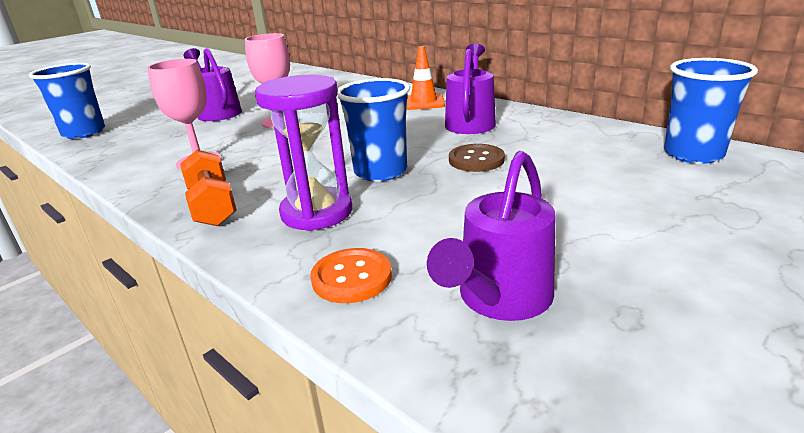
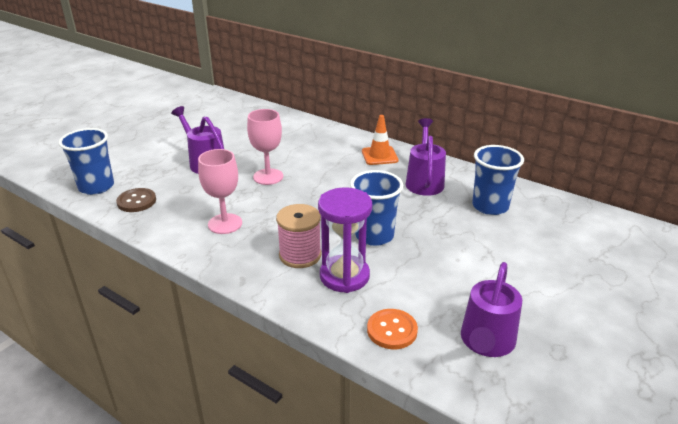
camera: 10 degrees left, 5 degrees up
(212, 206) = (263, 270): orange dumbbell -> none
(270, 191) = (300, 255): none -> pink spool
(476, 160) = (440, 224): brown button -> brown button (136, 201)
(693, 154) = (585, 220): blue cup -> blue cup (490, 206)

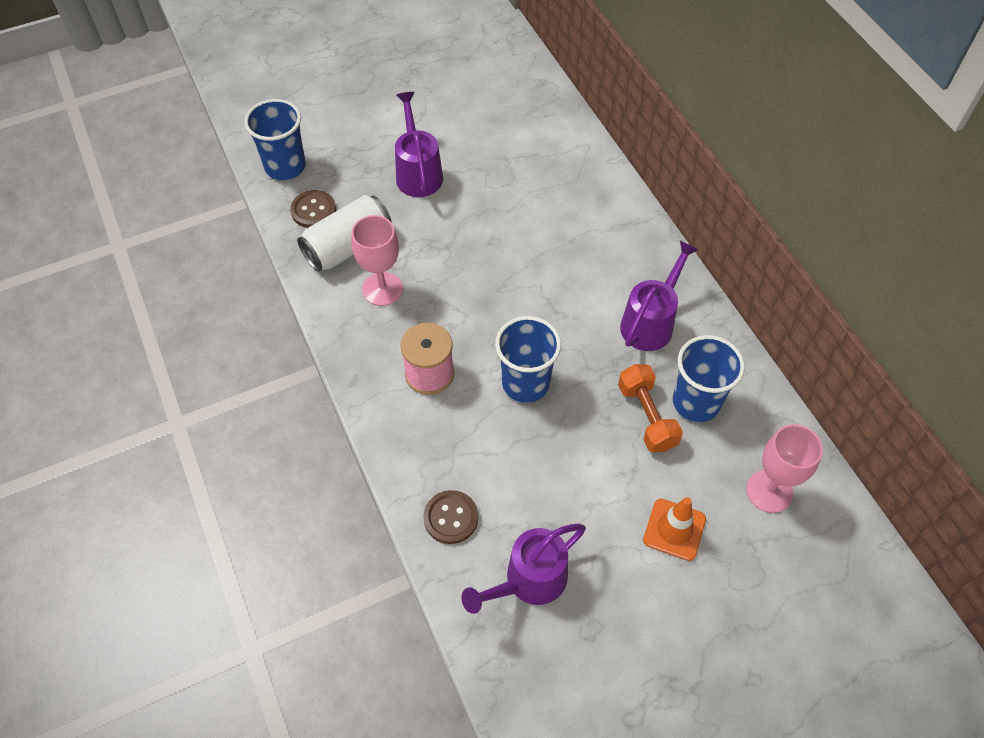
camera: 30 degrees right, 25 degrees up
(179, 211) = (348, 246): none -> white can
(268, 177) = (473, 230): pink goblet -> pink goblet (769, 491)
(344, 276) = (454, 425): purple hourglass -> none
(379, 156) = (630, 250): orange traffic cone -> orange traffic cone (674, 529)
(392, 330) = (451, 518): orange button -> brown button
(468, 223) = (646, 416): none -> orange dumbbell

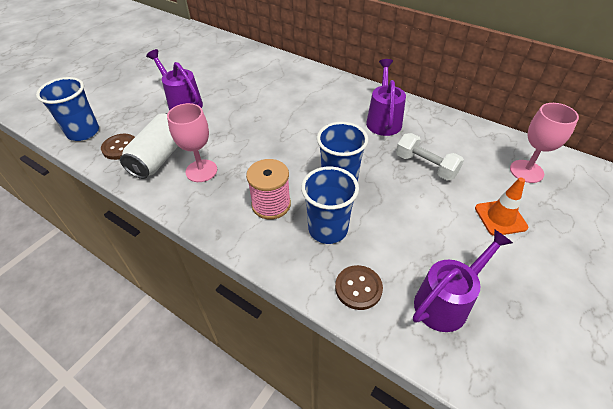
camera: 30 degrees left, 10 degrees down
(528, 581) = (447, 301): purple watering can -> purple watering can turned 150 degrees counterclockwise
(646, 416) = (425, 166): orange dumbbell -> white dumbbell
(696, 402) = (444, 146): blue cup -> blue cup (328, 229)

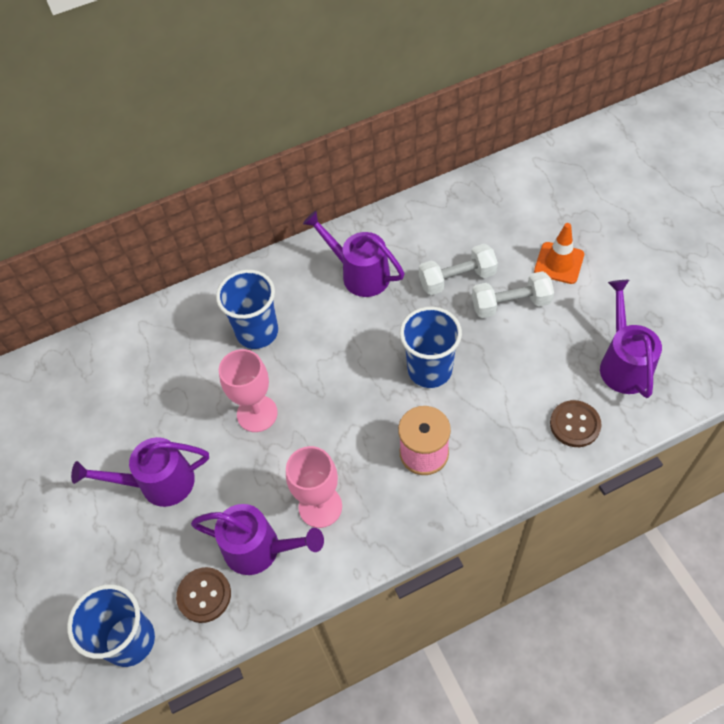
camera: 55 degrees left, 10 degrees up
(159, 157) = (260, 549): white can -> purple watering can
(328, 229) = (490, 414): blue cup -> blue cup (257, 332)
(433, 203) = (510, 304): none -> white dumbbell
(526, 171) = (516, 203): pink goblet -> pink goblet (257, 413)

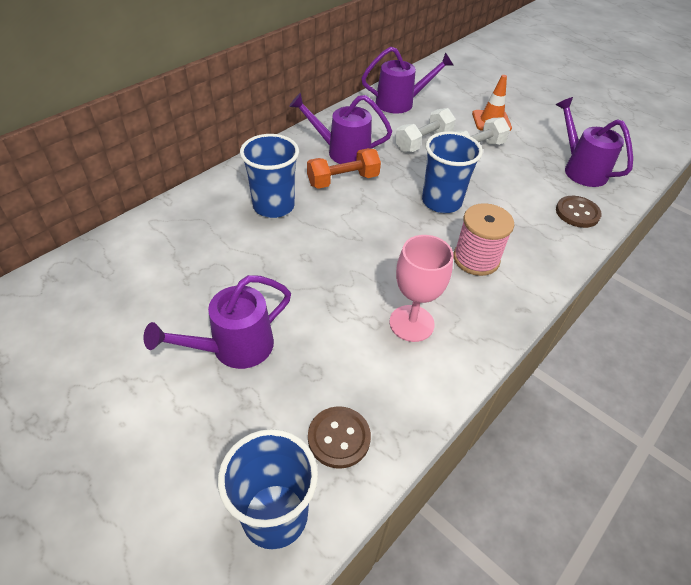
camera: 30 degrees left, 10 degrees down
(257, 413) = (307, 265): pink goblet -> none
(260, 549) = (375, 376): purple watering can -> purple watering can (401, 103)
(341, 315) = (343, 180): none -> orange dumbbell

